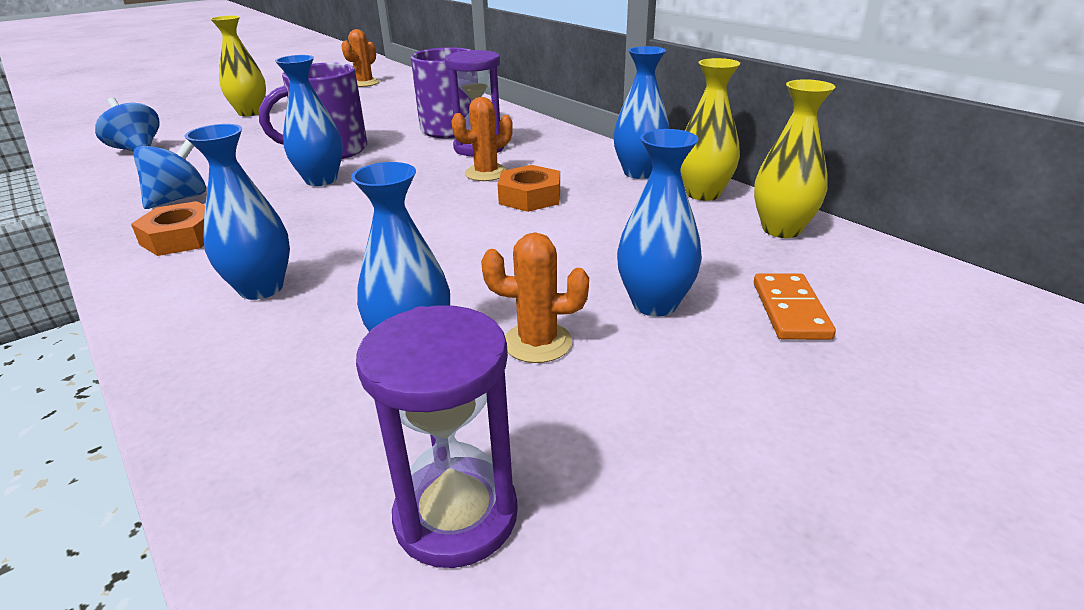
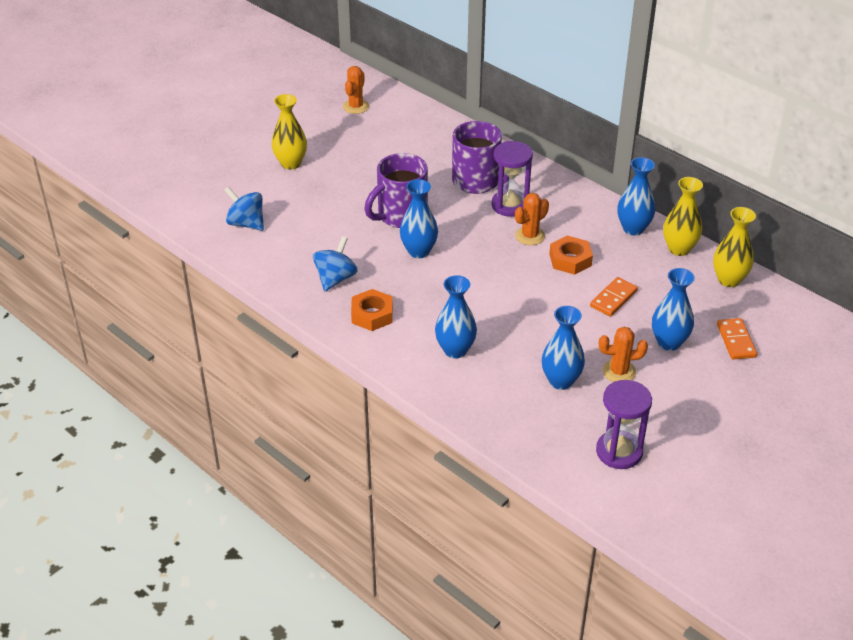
camera: 10 degrees left, 10 degrees up
(576, 241) = (613, 299): none -> orange domino

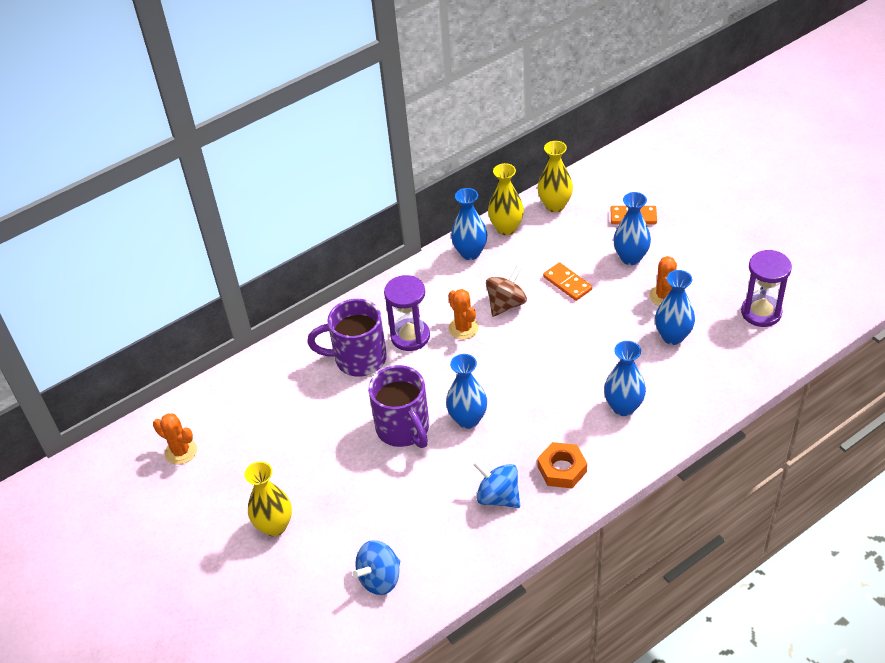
camera: 75 degrees left, 5 degrees up
(570, 260) = (506, 304): orange nut -> brown spinning top

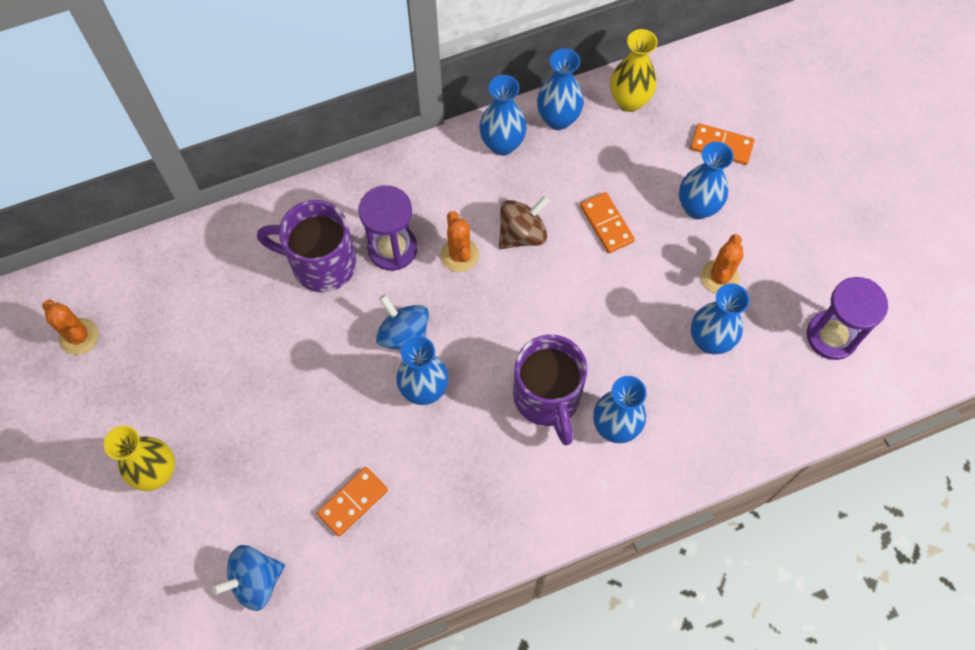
camera: 10 degrees right, 20 degrees up
(403, 429) = (344, 380): purple mug -> purple mug (547, 398)
(439, 506) = (353, 502): none -> orange domino
(498, 497) = (426, 509): blue spinning top -> blue spinning top (404, 335)
(506, 228) = (558, 119): yellow vase -> blue vase
(562, 469) = (513, 493): orange nut -> none

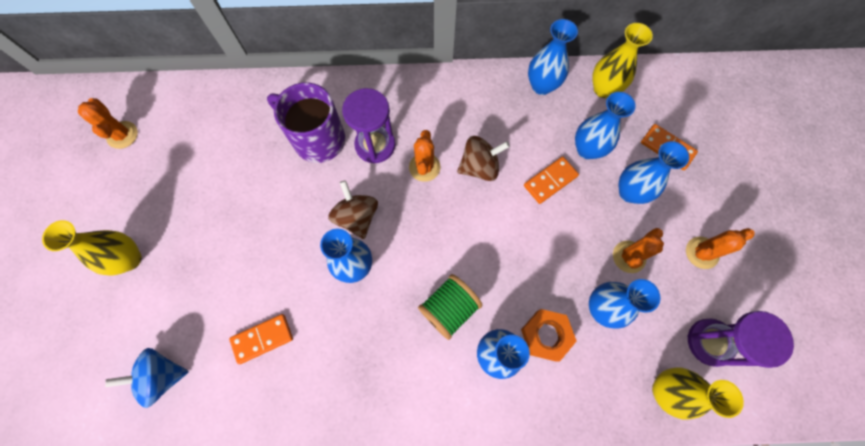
camera: 20 degrees right, 5 degrees up
(404, 335) = (357, 217): blue spinning top -> brown spinning top
(502, 144) = (490, 91): blue vase -> blue vase (587, 149)
(547, 398) = (449, 309): purple mug -> green spool
(606, 224) = (550, 181): orange domino -> orange domino turned 60 degrees clockwise
(661, 389) = (546, 335): none -> orange nut
(794, 247) = (702, 252): none -> orange cactus
(802, 401) = (664, 390): none -> yellow vase

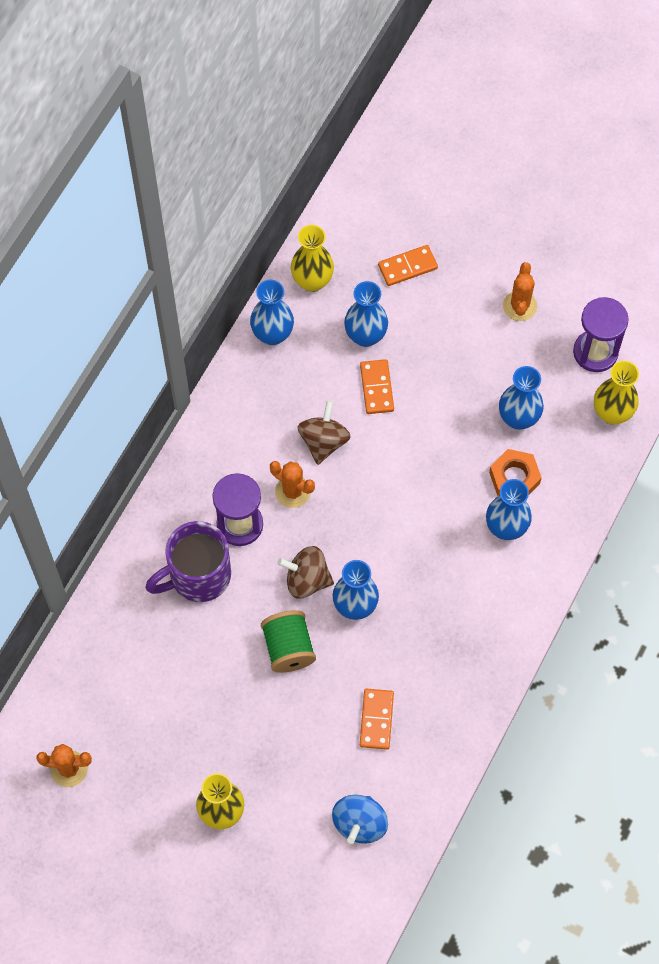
camera: 60 degrees left, 5 degrees down
(449, 309) = (444, 544): green spool -> green spool (288, 648)
(629, 256) = (487, 367): orange cactus -> none
(630, 192) = (429, 327): blue vase -> none

